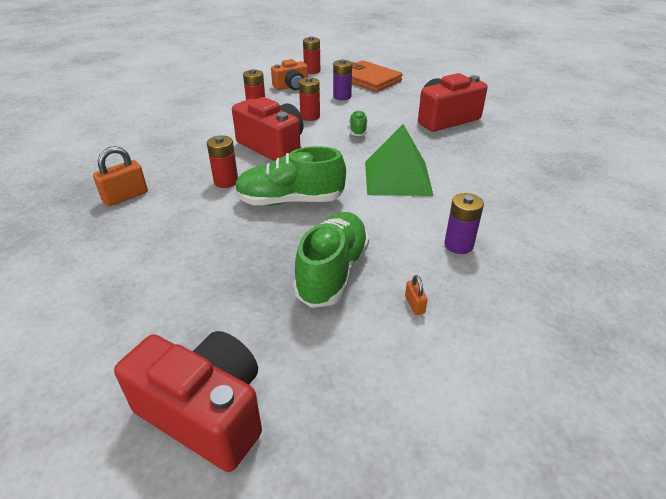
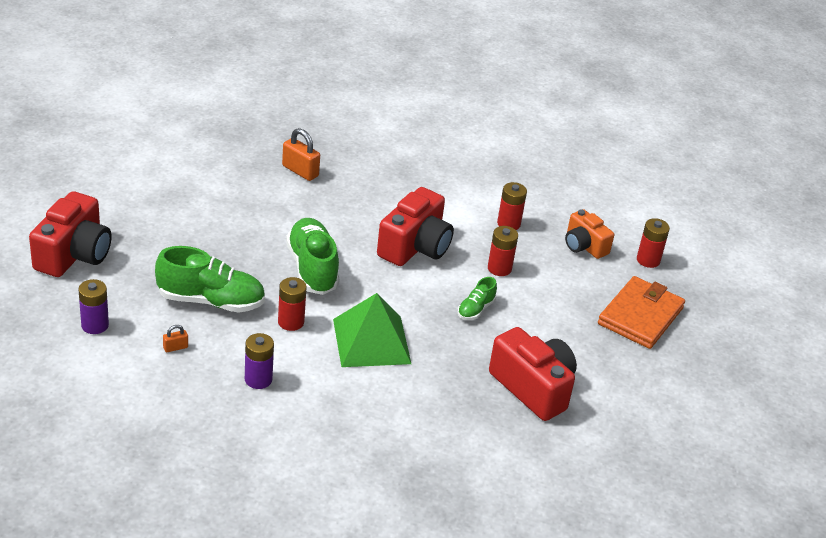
camera: 75 degrees right, 0 degrees up
(226, 181) = (338, 224): red battery -> red battery (291, 322)
(342, 97) = (569, 292): purple battery -> purple battery (95, 325)
(358, 130) = (475, 309): green shoe -> green shoe turned 135 degrees clockwise

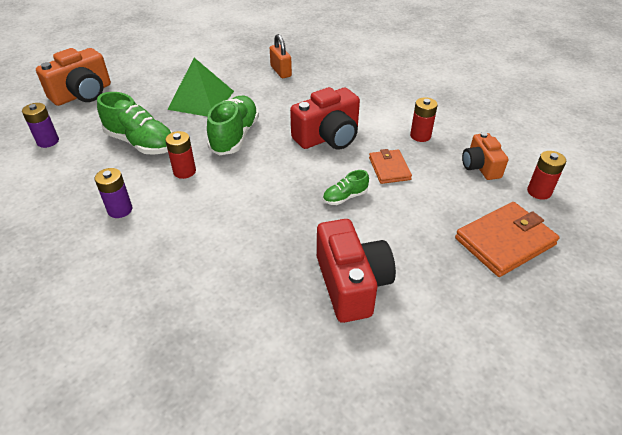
camera: 30 degrees right, 5 degrees up
(74, 254) = (83, 94): red camera -> orange camera
(175, 347) = (84, 170): orange padlock -> none
(371, 341) = (235, 202): green pyramid -> green pyramid (201, 100)
(499, 268) = (389, 168): red battery -> orange wallet

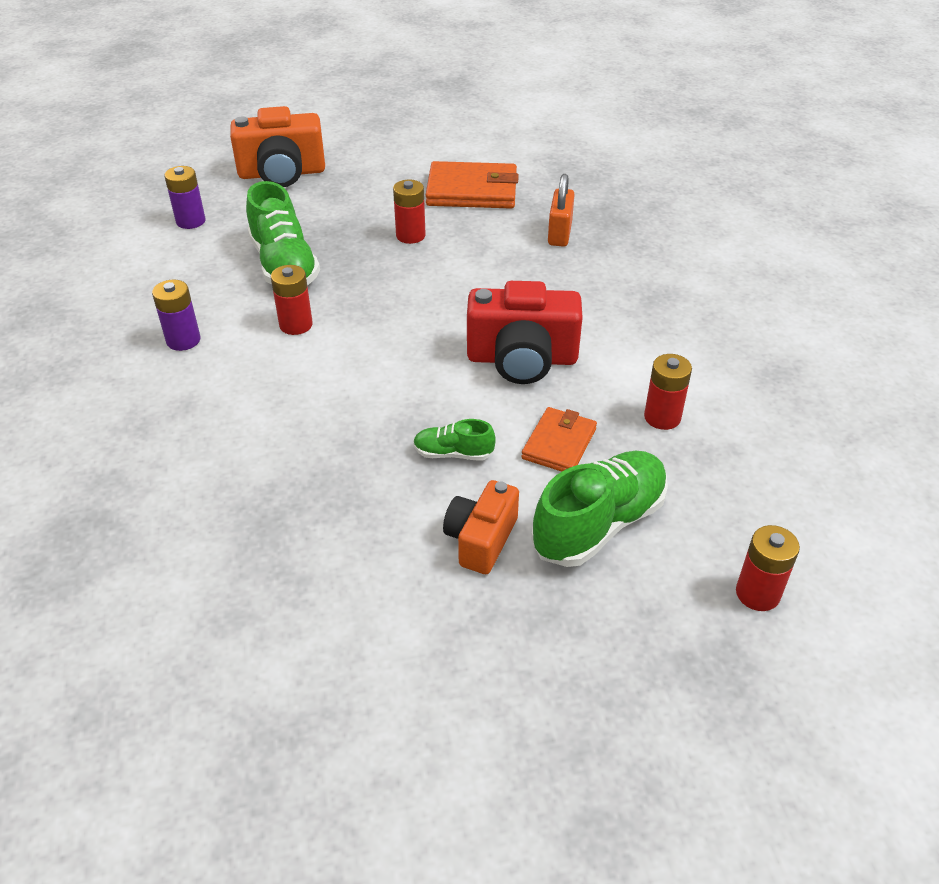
camera: 35 degrees right, 0 degrees up
(201, 100) = (410, 235): green pyramid -> red battery
(235, 136) = (401, 304): green shoe -> green shoe (599, 524)
(351, 284) = (339, 569): red camera -> none
(480, 167) = (704, 508): orange camera -> orange camera (481, 539)
(505, 241) = (610, 633): orange wallet -> orange wallet (472, 190)

